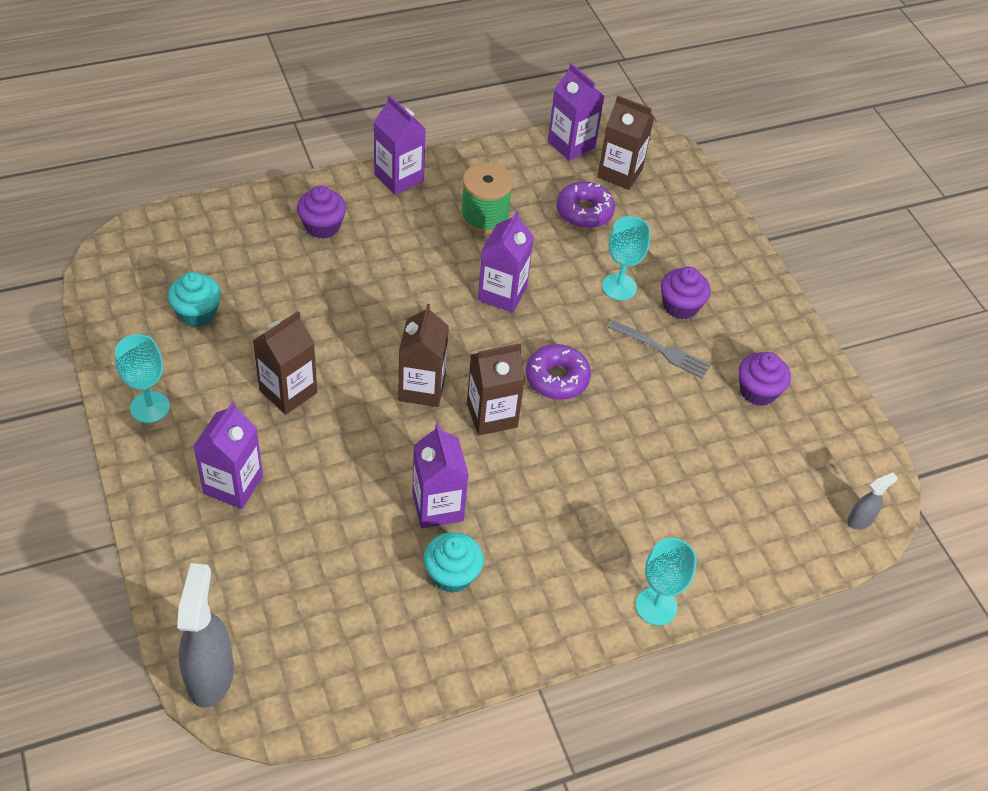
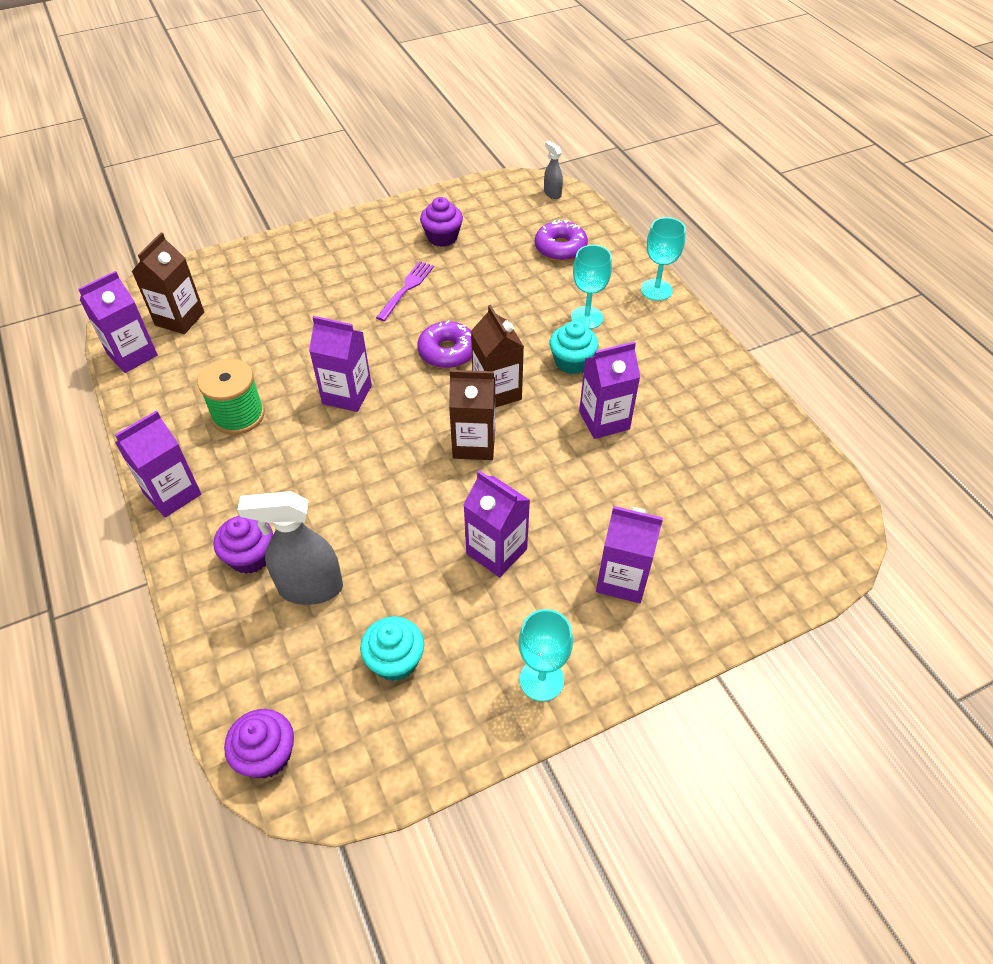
camera: 90 degrees left, 0 degrees up
(210, 675) = (825, 559): grey spray bottle -> grey spray bottle (310, 588)
(288, 391) = (496, 551): brown carton -> purple carton
(452, 574) = (668, 405): turquoise cupcake -> turquoise cupcake (572, 362)
(584, 212) = (233, 342): purple donut -> purple donut (560, 248)
(619, 287) = (333, 316): turquoise goblet -> turquoise goblet (586, 318)
(661, 350) = (406, 289): grey fork -> purple fork
(680, 306) = (354, 278): purple cupcake -> purple cupcake (267, 755)

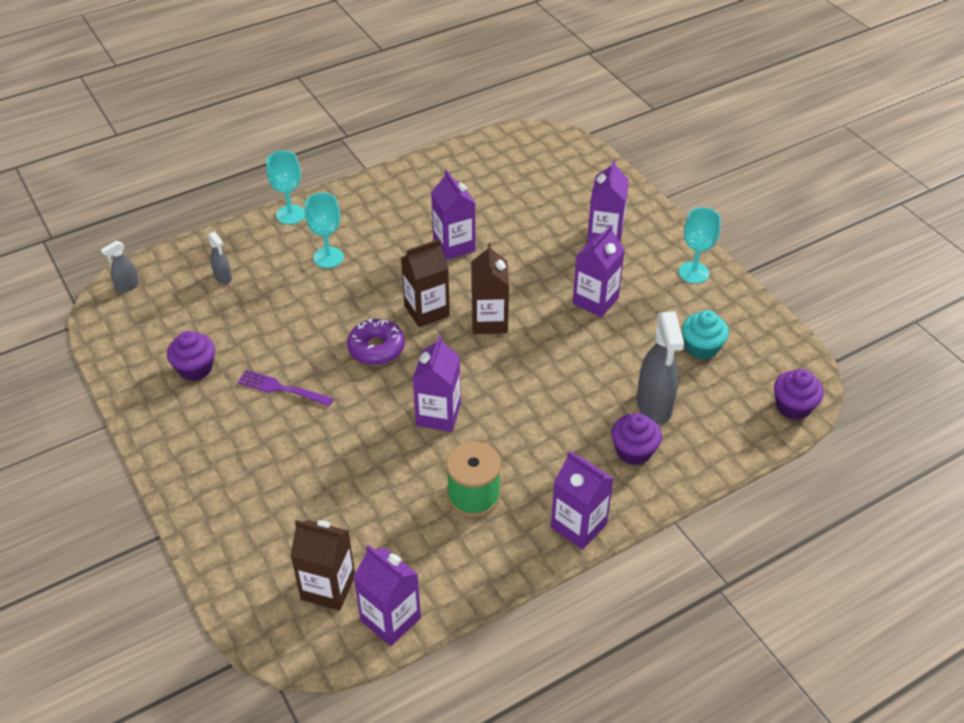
camera: 95 degrees left, 5 degrees down
(560, 248) = (223, 277): purple donut -> grey spray bottle
(572, 362) = (386, 265): turquoise cupcake -> none

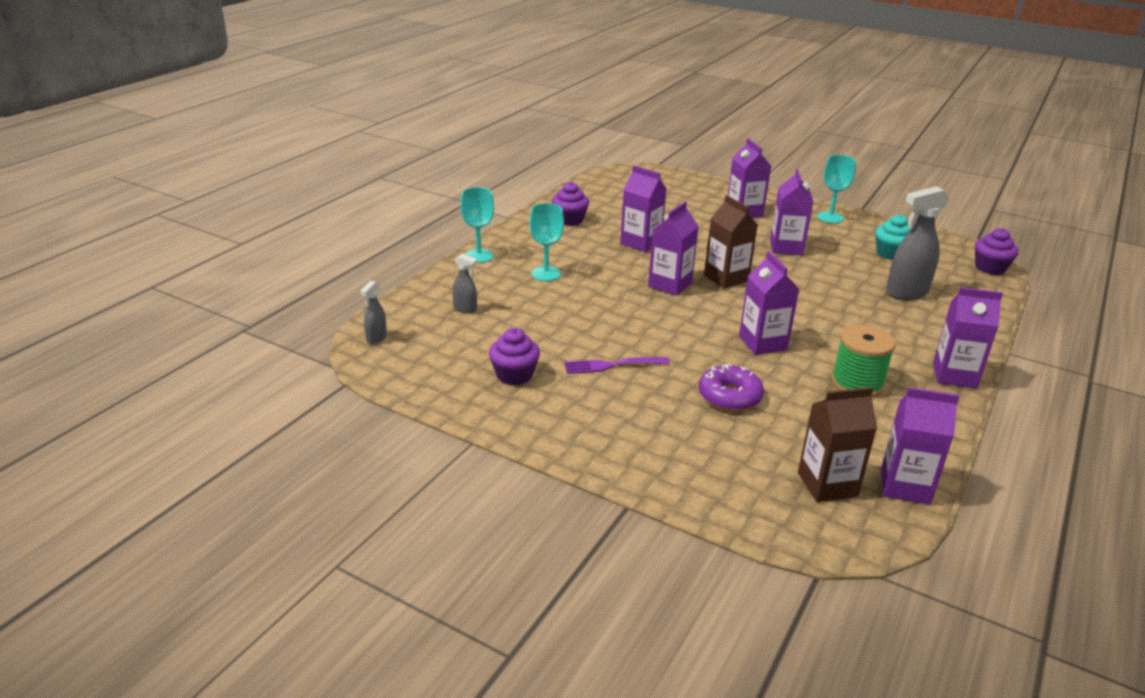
camera: 30 degrees left, 15 degrees down
(376, 348) = (659, 317): purple donut -> purple donut (729, 396)
(427, 311) = (670, 285): brown carton -> purple carton
(633, 451) = (928, 321): purple cupcake -> purple cupcake (569, 220)
(654, 406) = (906, 293): grey spray bottle -> grey spray bottle turned 105 degrees clockwise

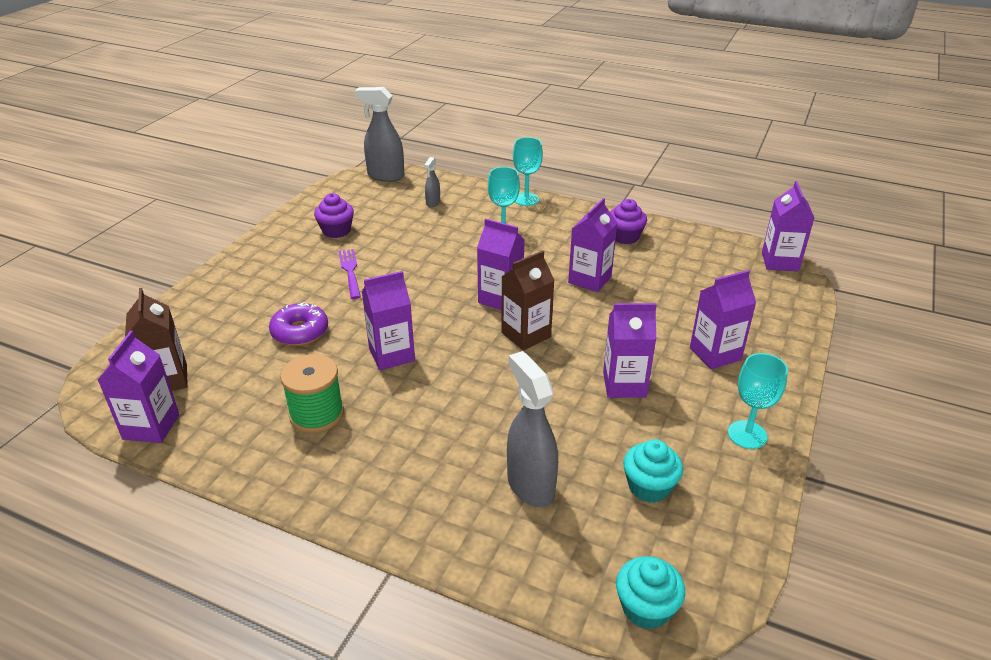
camera: 85 degrees right, 5 degrees up
(376, 338) = (385, 176): grey spray bottle -> grey spray bottle, size x1.99
(954, 375) = (329, 498): purple carton -> purple carton (780, 262)
(990, 268) = (646, 608): purple cupcake -> turquoise cupcake

